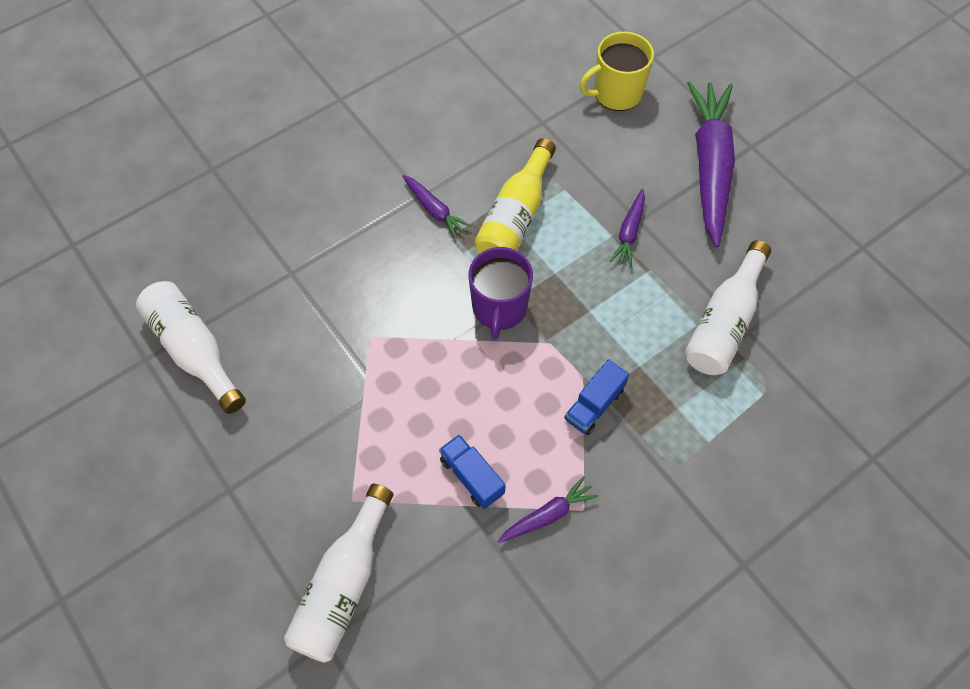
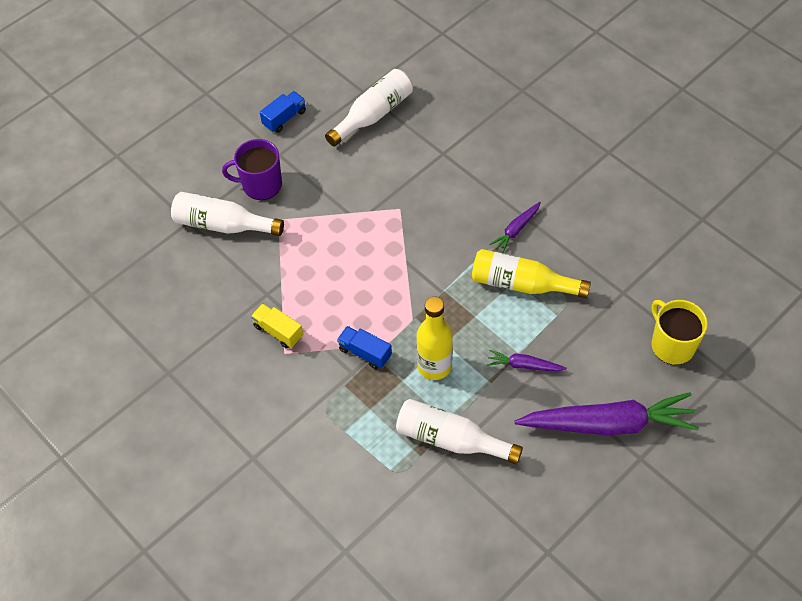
camera: 85 degrees right, 5 degrees down
(472, 476) = (301, 283): blue truck -> blue truck (284, 118)
(499, 308) = (436, 283): purple mug -> purple mug (261, 185)
(548, 515) = (278, 331): purple carrot -> yellow truck
(621, 326) = (434, 366): none -> yellow bottle

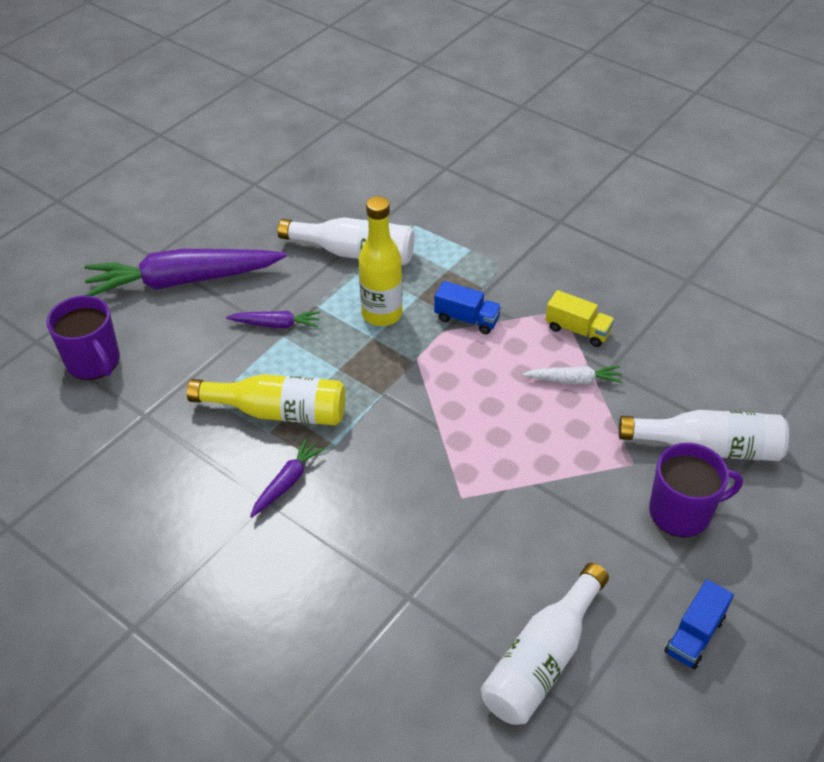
camera: 170 degrees right, 10 degrees down
(297, 286) = (574, 380): none -> white carrot
(672, 345) = (94, 362): yellow mug -> purple mug

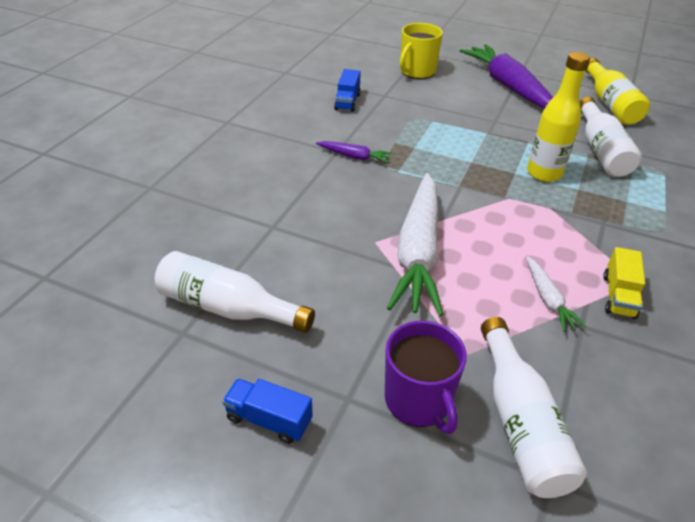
camera: 75 degrees right, 5 degrees down
(94, 362) = (417, 71): purple mug -> yellow mug
(276, 324) = (496, 128): purple carrot -> none
(278, 412) = (414, 143): yellow bottle -> yellow bottle (609, 103)
(467, 319) = (575, 220): blue truck -> blue truck (347, 102)
(487, 462) = (418, 252): none -> white carrot

